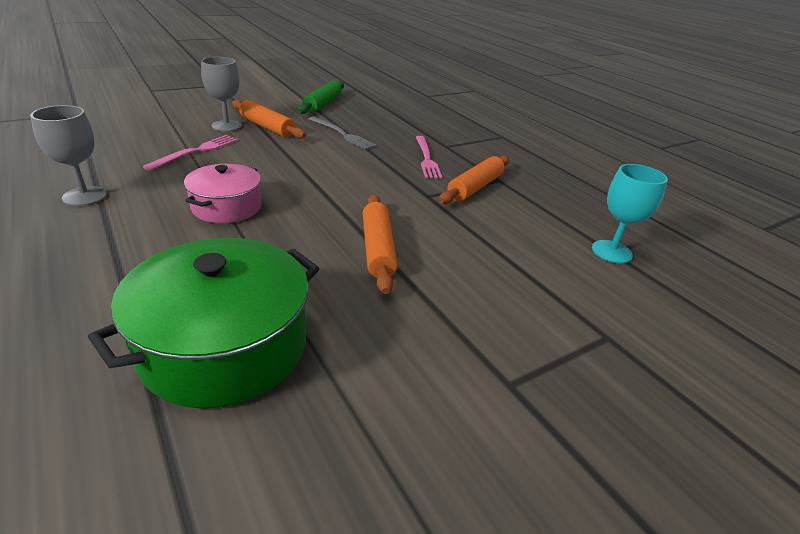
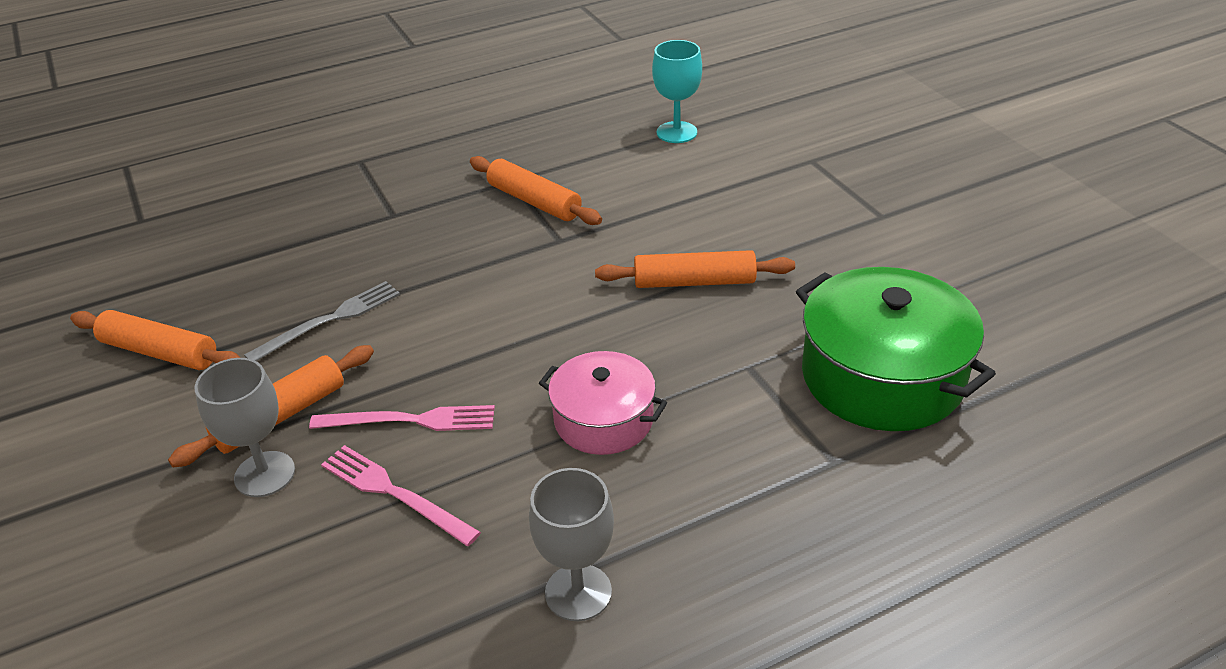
camera: 80 degrees left, 5 degrees up
(322, 104) = (159, 352): green rolling pin -> orange rolling pin
(426, 158) = (439, 235): pink fork -> pink fork (410, 420)

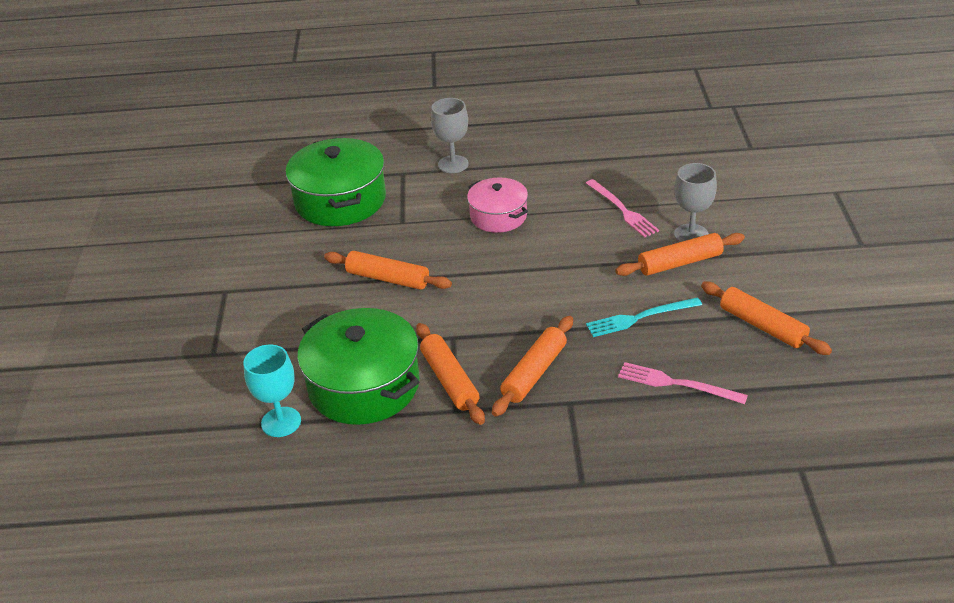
camera: 155 degrees left, 0 degrees up
(330, 320) = (640, 318): grey fork -> turquoise fork
(410, 420) = (603, 241): pink fork -> pink fork (676, 384)
(443, 230) = (534, 373): none -> orange rolling pin
(578, 592) = (552, 156): grey goblet -> grey goblet (453, 164)
(622, 176) = (364, 385): none -> green pot

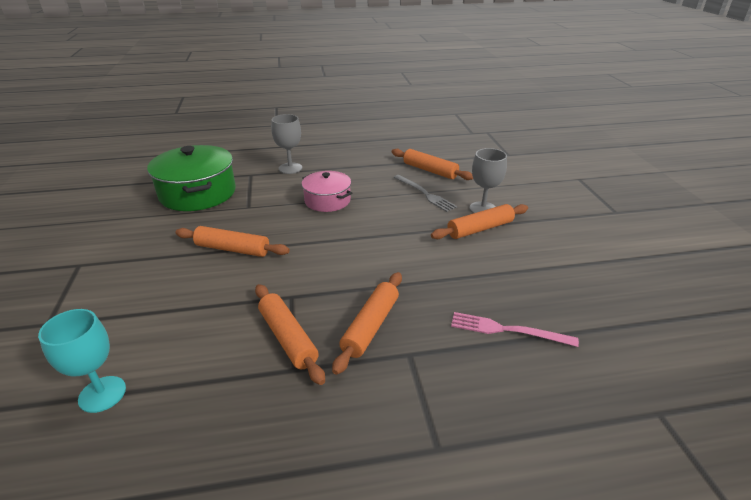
camera: 10 degrees left, 5 degrees down
(364, 385) = (200, 348): green pot -> none
(622, 210) = (425, 194): pink fork -> grey fork
(640, 318) = (458, 272): turquoise fork -> none
(762, 326) = (565, 275): orange rolling pin -> orange rolling pin (430, 170)

